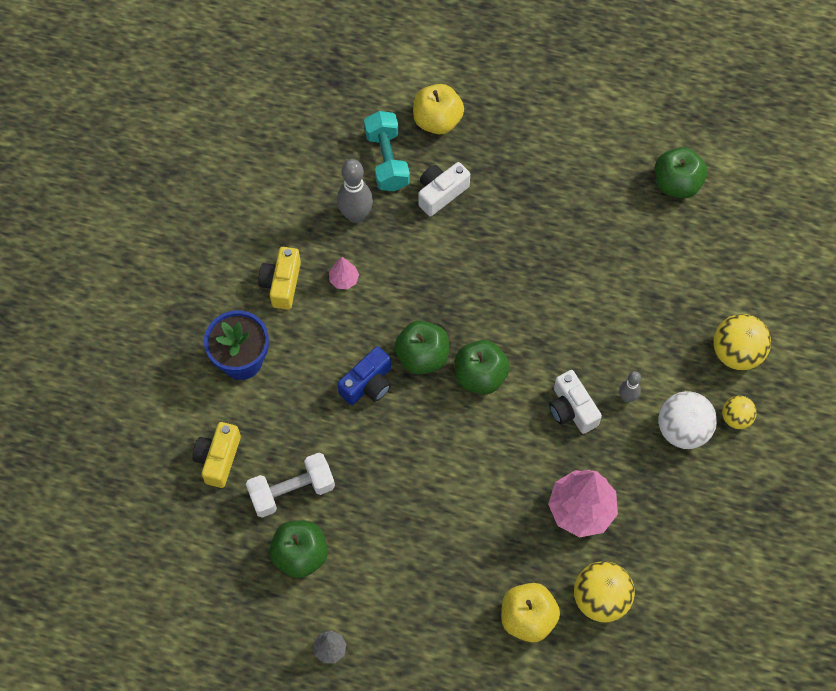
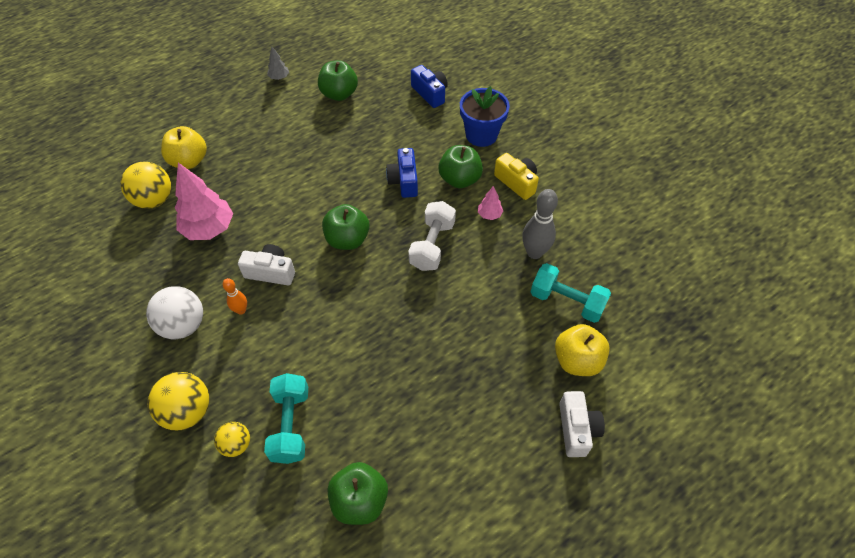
camera: 130 degrees right, 10 degrees down
(218, 458) = (430, 93): yellow camera -> blue camera
(292, 491) = (378, 111): white dumbbell -> white dumbbell (432, 245)
(422, 356) = (393, 219): green apple -> green apple (459, 179)
(441, 193) = (507, 316): white camera -> white camera (576, 429)
(627, 397) = (241, 310): grey bowling pin -> orange bowling pin
(674, 272) = (290, 425): none -> turquoise dumbbell
(736, 418) = (150, 366): yellow ball -> yellow ball (236, 444)

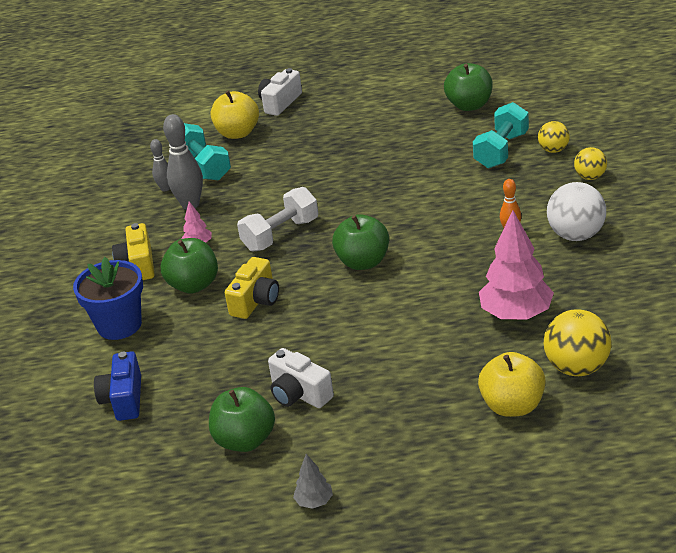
camera: 145 degrees left, 20 degrees down
(187, 411) = (590, 177): yellow ball -> yellow ball, size x0.59
(271, 272) = (464, 255): white camera -> white camera (299, 394)
(404, 181) = (256, 301): blue camera -> yellow camera
(573, 263) = (165, 188): none -> grey bowling pin

